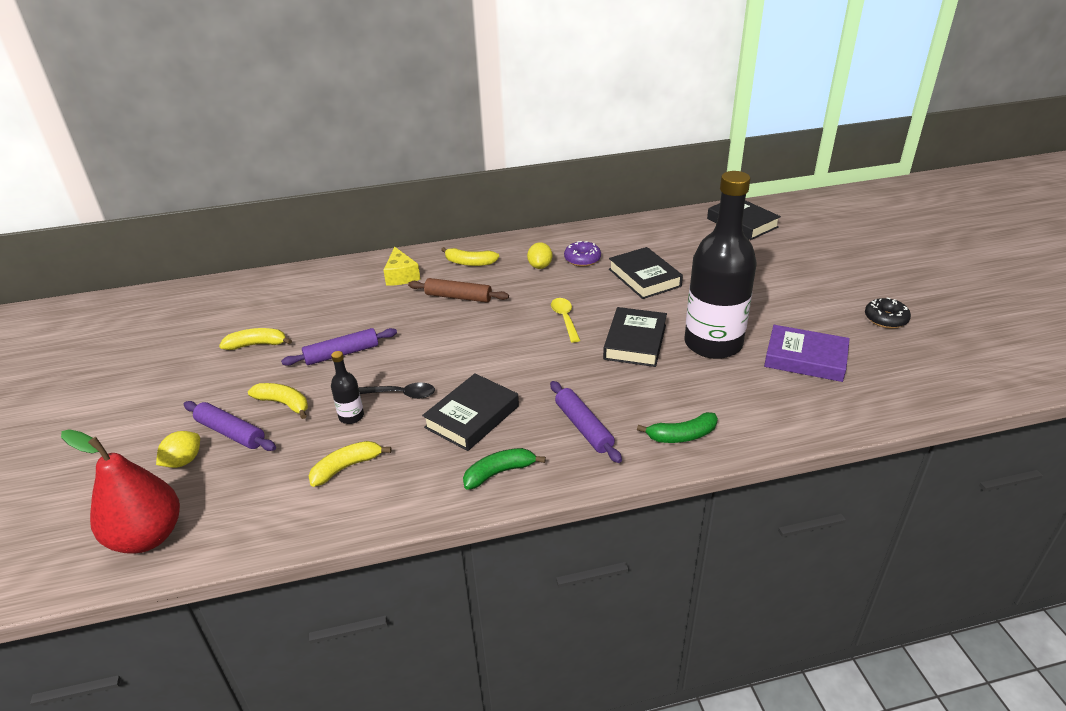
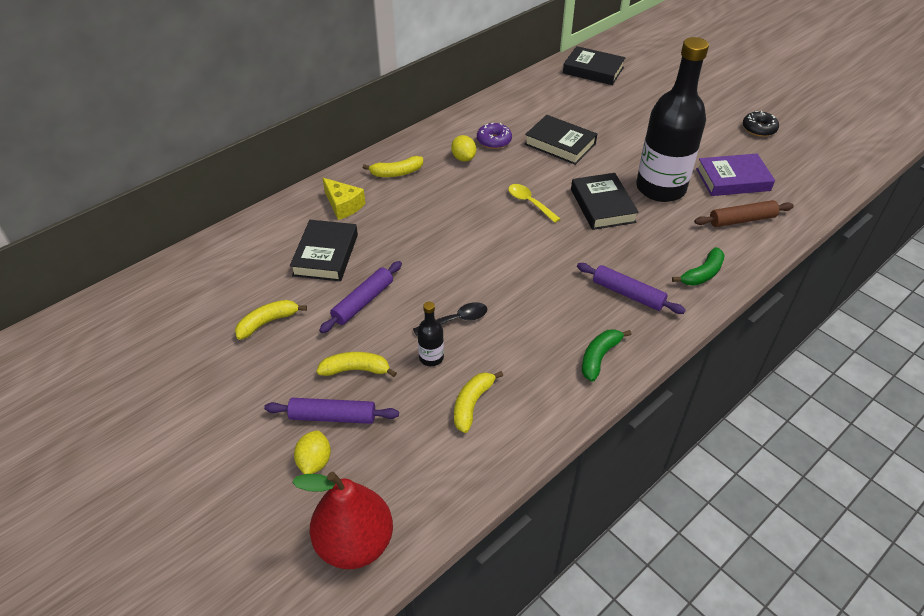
camera: 30 degrees left, 10 degrees up
(458, 297) = (418, 211): brown rolling pin -> brown rolling pin (742, 220)
(472, 417) = (534, 318): black book -> black book (325, 255)

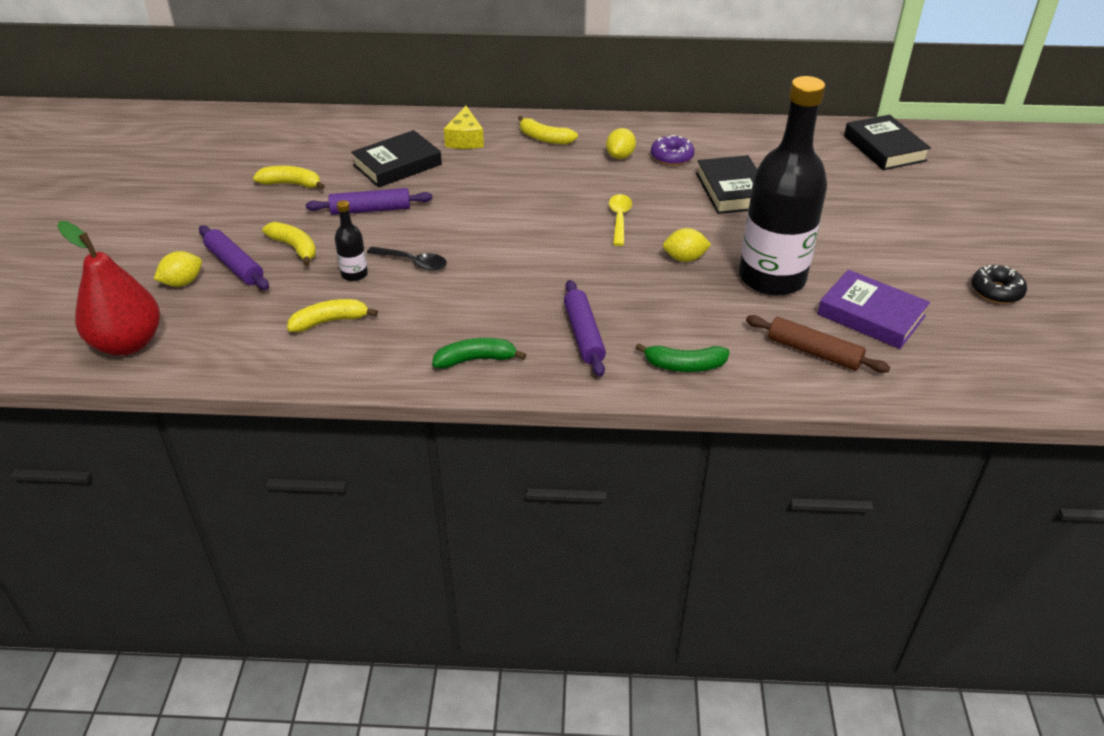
camera: 45 degrees right, 5 degrees down
(602, 206) = (684, 258): black book -> yellow lemon

